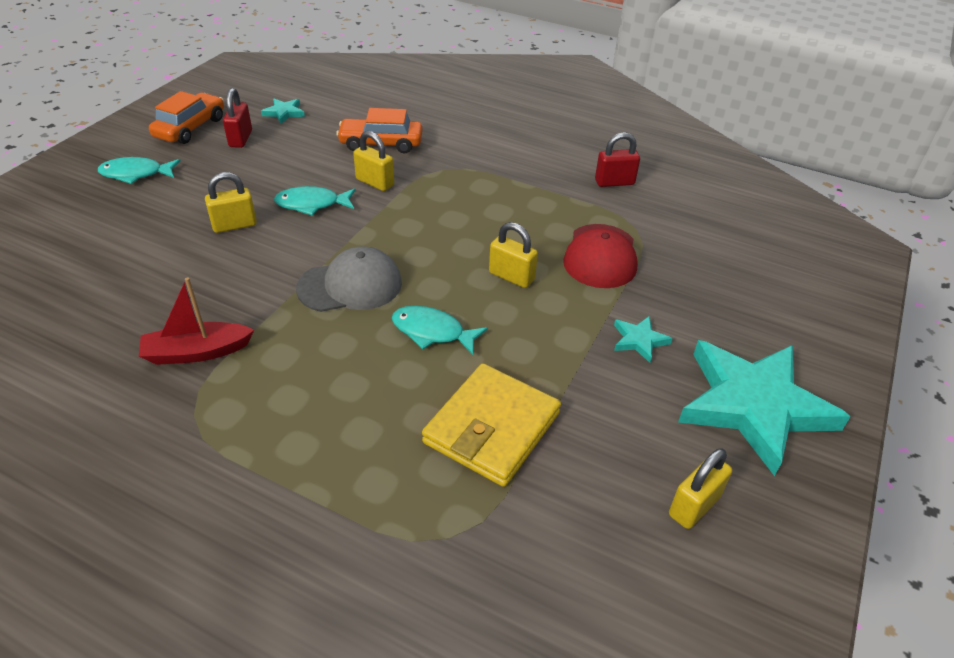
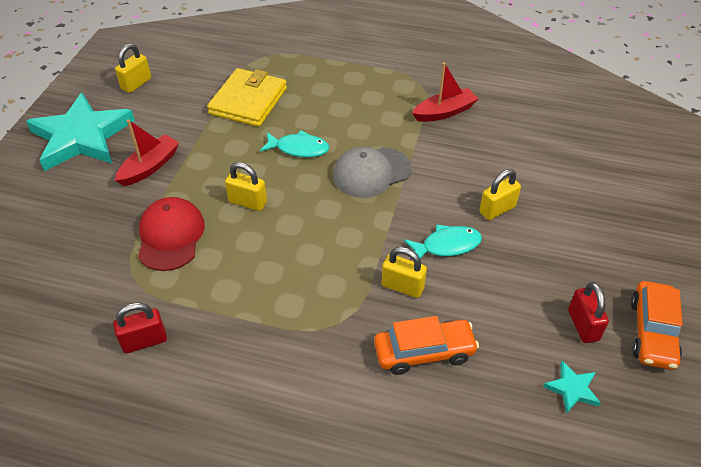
camera: 170 degrees right, 5 degrees up
(136, 174) = (635, 250): turquoise fish -> none
(639, 340) = (149, 167): turquoise star -> red boat

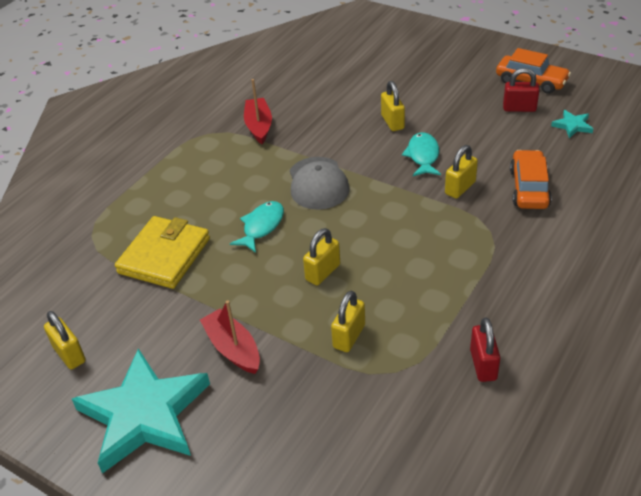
camera: 70 degrees left, 5 degrees down
(170, 236) = (349, 336): red cap -> yellow padlock
(248, 101) = (164, 256): yellow wallet -> yellow wallet turned 75 degrees clockwise

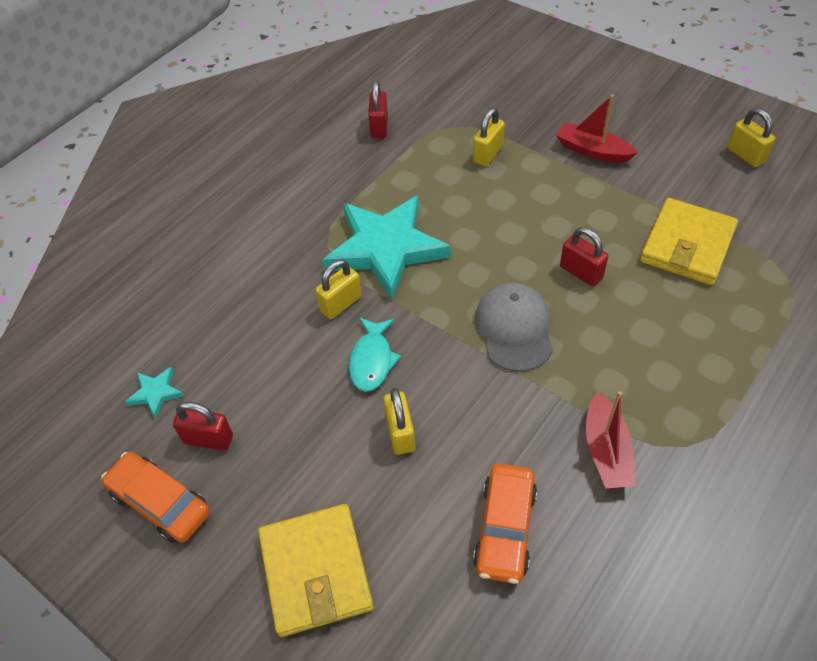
camera: 175 degrees left, 10 degrees up
(144, 414) = (657, 109): turquoise star -> turquoise star (386, 248)
(233, 348) = (592, 151): red boat -> red boat turned 150 degrees clockwise
(261, 226) = (581, 272): turquoise fish -> red padlock
(323, 272) = (510, 213): yellow padlock -> none
(426, 68) = (316, 571): none -> yellow wallet
(529, 188) = (262, 295): orange car -> orange car (504, 528)

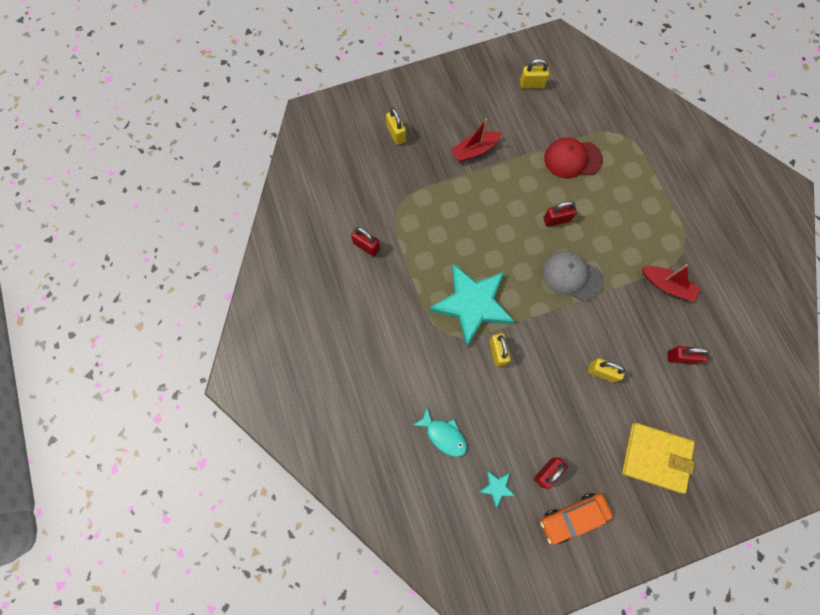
camera: 60 degrees left, 20 degrees up
(372, 360) = (547, 359): turquoise fish -> turquoise fish (444, 435)
(488, 154) = (436, 203): yellow padlock -> yellow padlock (396, 134)
(504, 528) = (681, 357): orange car -> red padlock
(687, 245) = (572, 159): yellow wallet -> red cap

